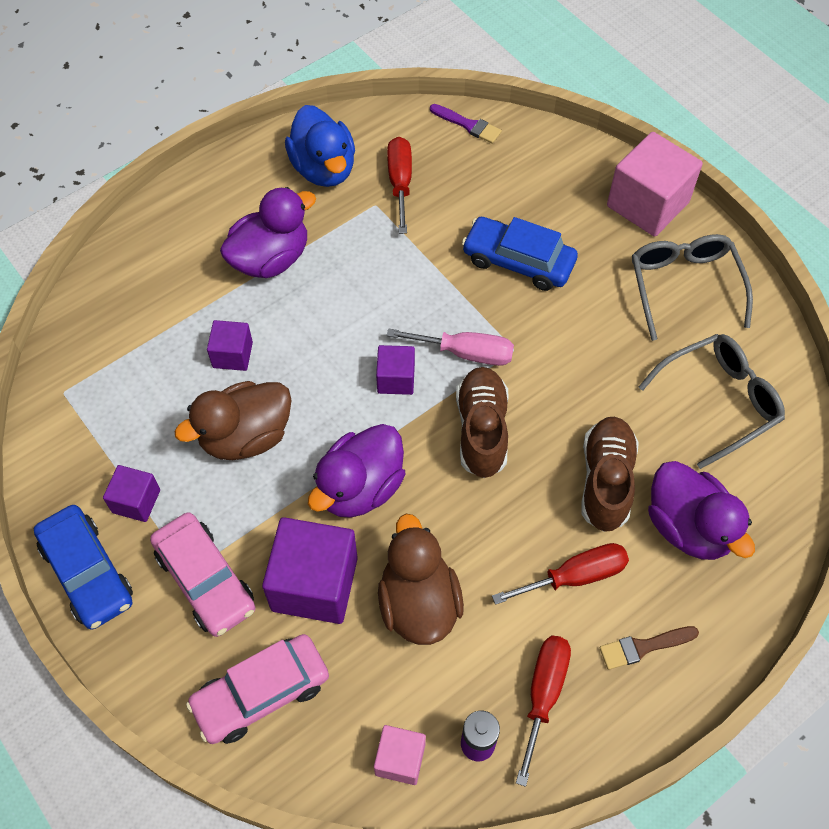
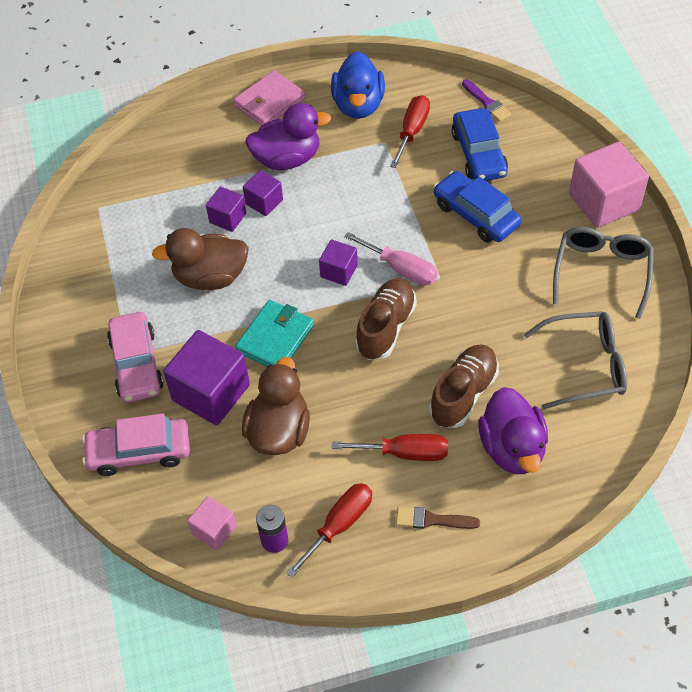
camera: 25 degrees right, 5 degrees down
(87, 572) = (60, 332): blue car -> blue car (479, 154)
(136, 501) = (114, 296): purple cube -> purple cube (264, 202)
(217, 195) = (269, 102): none -> pink wallet
(360, 488) = (275, 338): purple duck -> turquoise wallet

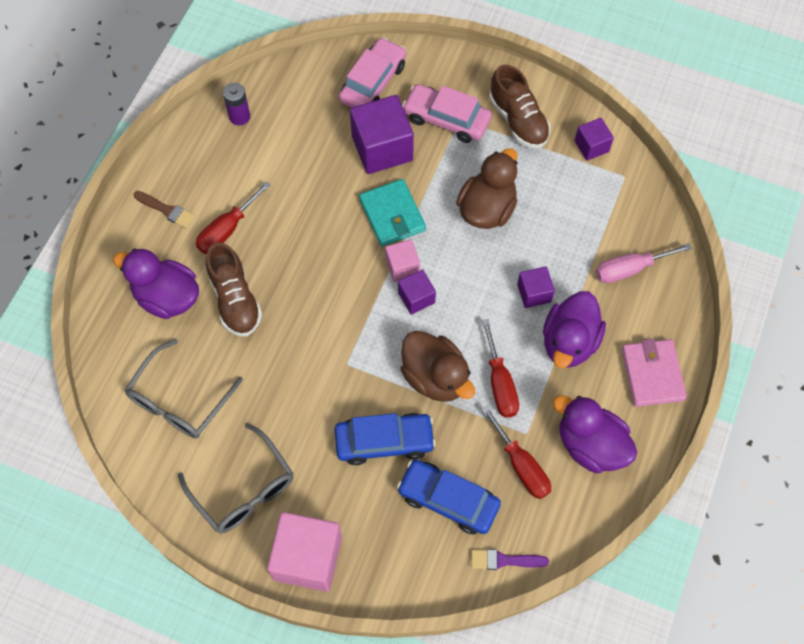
camera: 125 degrees right, 10 degrees up
(214, 530) = (278, 90): pink cube -> pink cube (402, 267)
(227, 218) = (538, 257): purple cube -> purple cube (591, 146)
(279, 431) = (314, 168): brown duck -> brown duck (435, 377)
(339, 525) = (215, 157): red screwdriver -> red screwdriver (500, 383)
(358, 105) = (590, 445): blue duck -> purple duck
(386, 327) = (336, 292): brown shoe -> brown shoe (518, 120)
(401, 269) = (380, 342): pink screwdriver -> pink screwdriver (630, 269)
(432, 520) = (167, 210): brown brush -> brown brush turned 75 degrees clockwise

